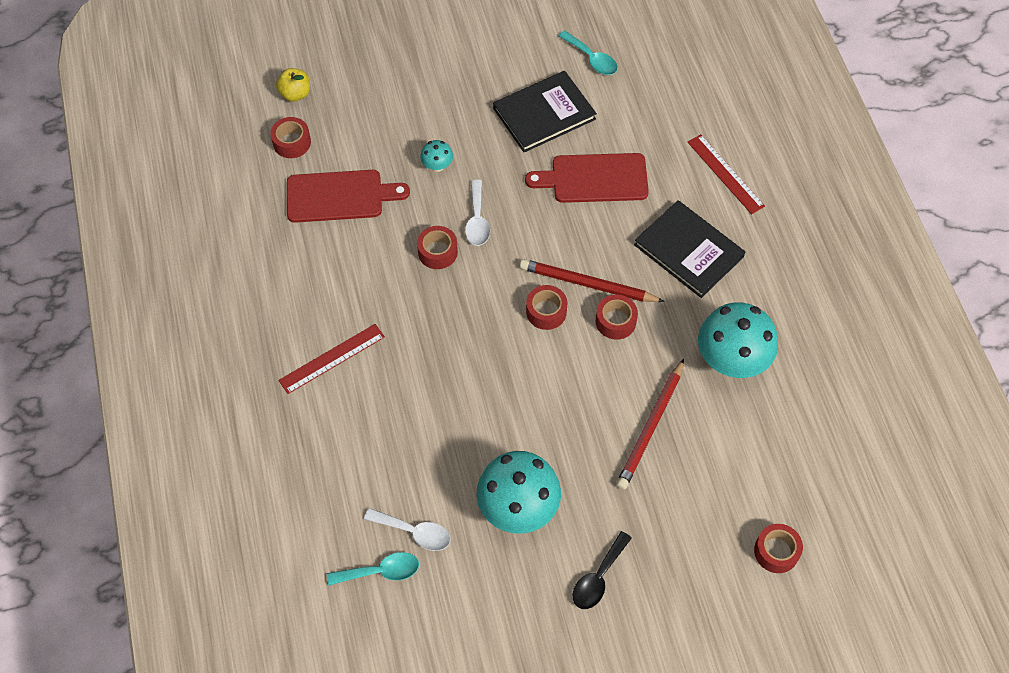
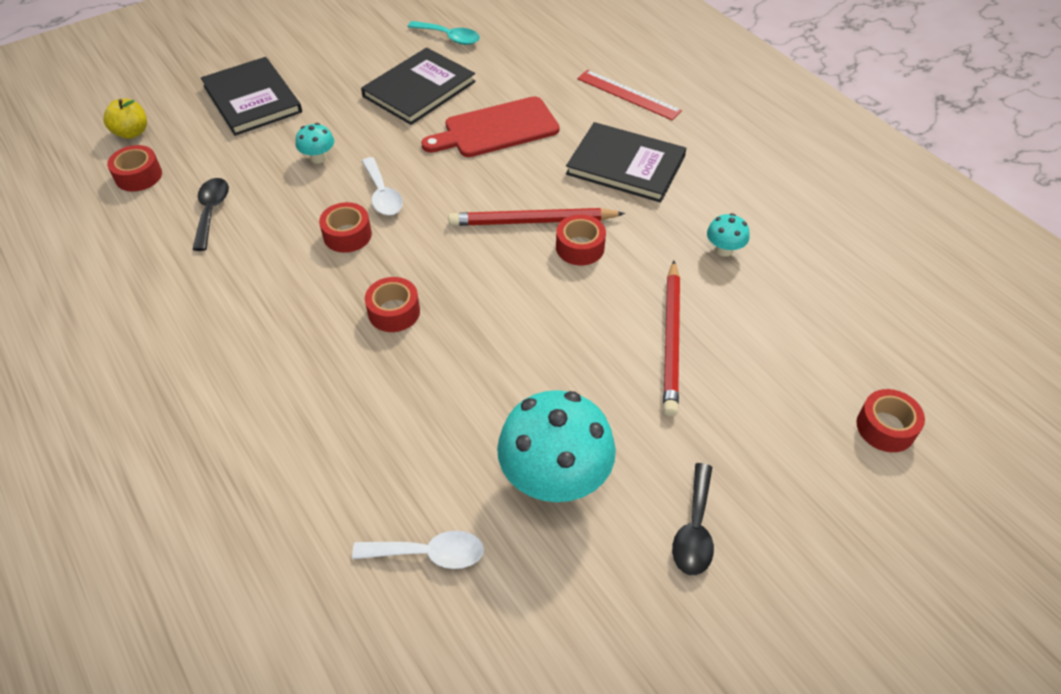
camera: 20 degrees left, 10 degrees down
(332, 359) = (250, 378): red ruler -> none
(339, 196) = (211, 211): red cutting board -> black spoon
(380, 571) = (399, 623): turquoise spoon -> none
(400, 84) = (252, 99): none -> black book
(546, 311) = (497, 259): red tape -> red tape (394, 312)
(731, 360) = (724, 250): turquoise mushroom -> turquoise mushroom, size x0.45

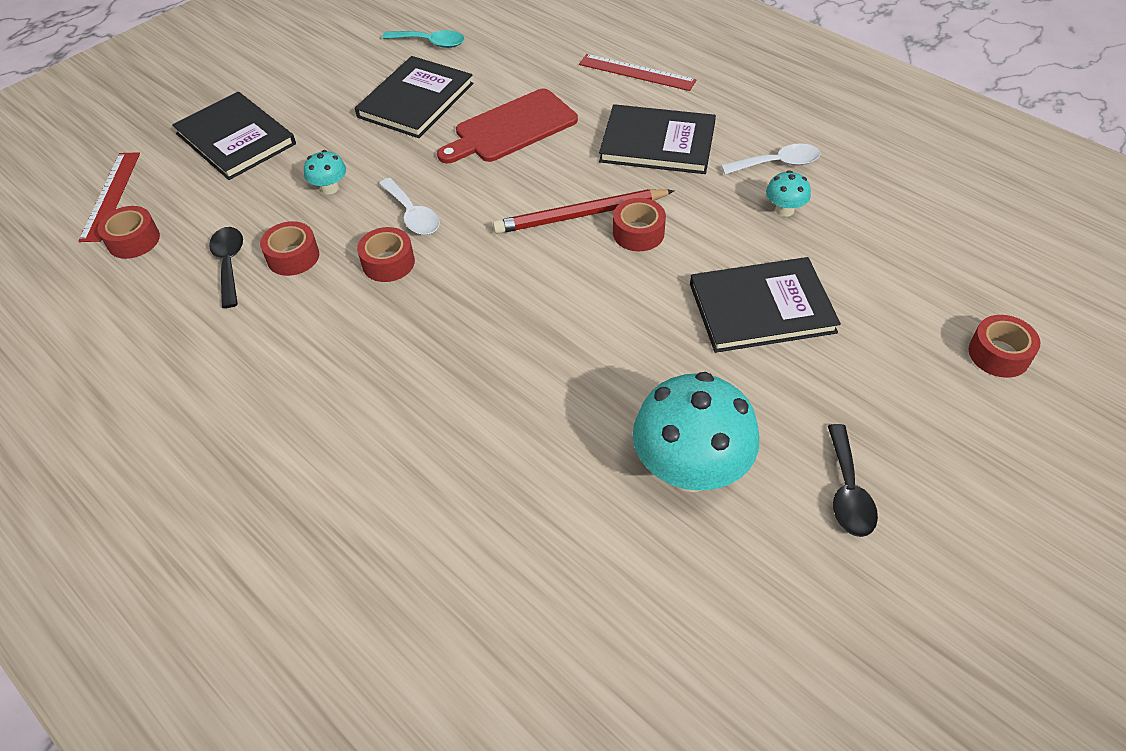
camera: 10 degrees left, 0 degrees up
(132, 133) = (110, 196): yellow apple -> red ruler
(394, 312) = (465, 333): red tape -> red tape (293, 257)
(429, 553) = (585, 573): white spoon -> white spoon (777, 164)
(671, 339) = (761, 308): red pencil -> black book

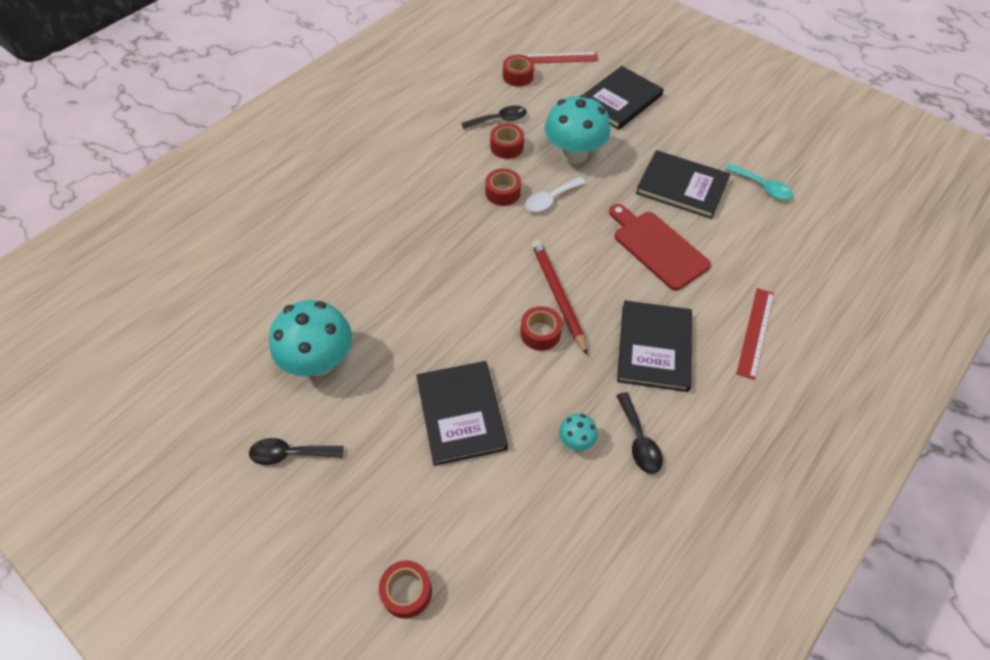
camera: 85 degrees right, 5 degrees up
(330, 188) = (574, 154): turquoise mushroom -> turquoise mushroom, size x2.21
(430, 43) = (762, 187): turquoise spoon -> turquoise spoon turned 60 degrees counterclockwise
(777, 164) = (639, 440): white spoon -> black spoon

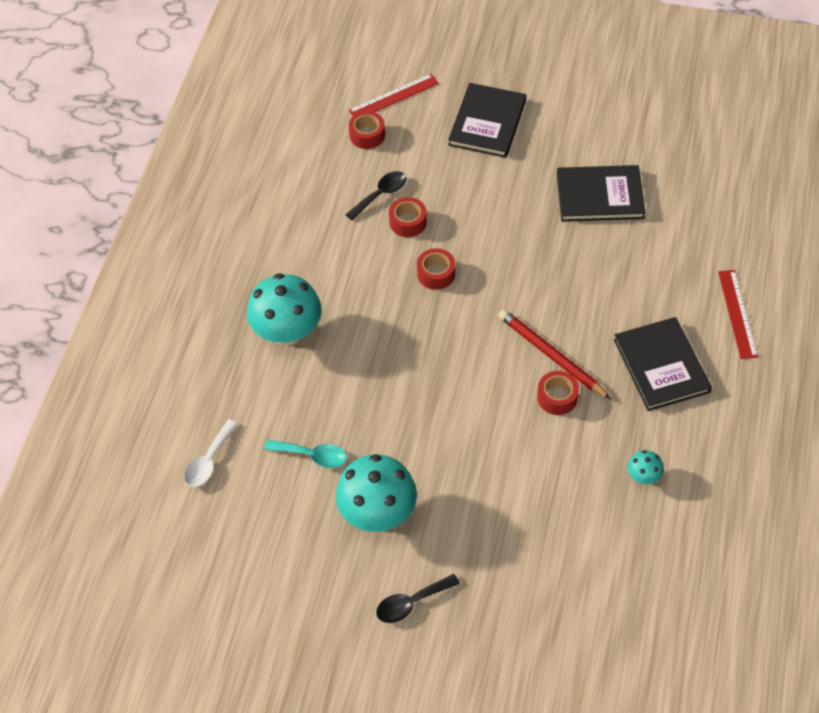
camera: 25 degrees left, 0 degrees up
(407, 592) = (583, 658): red tape -> none
(461, 413) = (534, 500): black book -> none
(550, 199) = (486, 262): white spoon -> white spoon (209, 461)
(574, 154) = (478, 202): turquoise mushroom -> turquoise mushroom (287, 332)
(639, 440) = (693, 452): black spoon -> none
(657, 247) = (612, 269): red cutting board -> none
(762, 187) = (672, 165): turquoise spoon -> turquoise spoon (312, 455)

